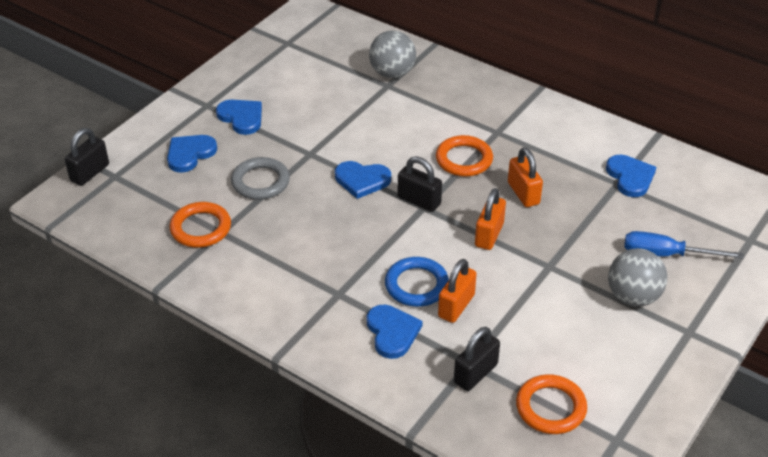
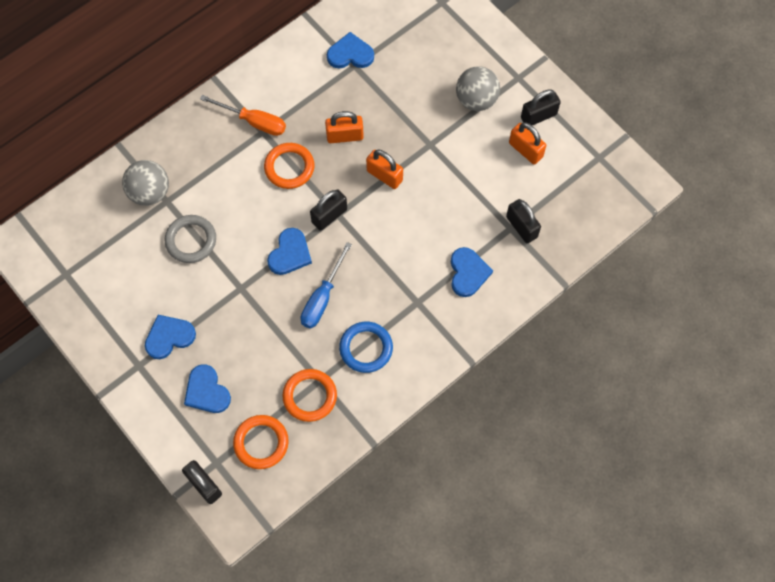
camera: 75 degrees left, 25 degrees up
(260, 182) = (265, 336): grey ring -> grey ring (191, 240)
(392, 332) = (468, 273): blue heart -> blue heart turned 90 degrees clockwise
(416, 285) = (424, 243): blue ring -> blue ring (366, 348)
(456, 306) = (453, 221): orange padlock -> orange padlock (525, 150)
(505, 123) = (254, 122): none -> orange screwdriver
(550, 407) = (563, 188): orange ring -> orange ring (261, 443)
(644, 362) = (538, 116): none -> black padlock
(666, 254) = (441, 62): blue screwdriver -> blue screwdriver (322, 298)

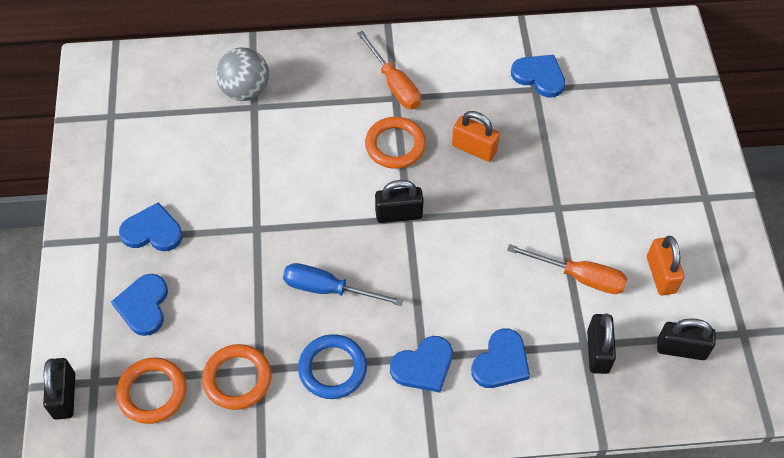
camera: 35 degrees right, 10 degrees down
(191, 240) = (247, 155): grey ring -> none
(290, 253) = (330, 226): blue heart -> blue heart (423, 366)
(322, 298) = (328, 289): blue screwdriver -> blue screwdriver turned 45 degrees clockwise
(384, 175) = (486, 210): orange padlock -> none
(476, 100) = (641, 193): grey ball -> none
(476, 184) = (579, 277): none -> orange screwdriver
(538, 116) = (701, 249): black padlock -> black padlock (681, 349)

